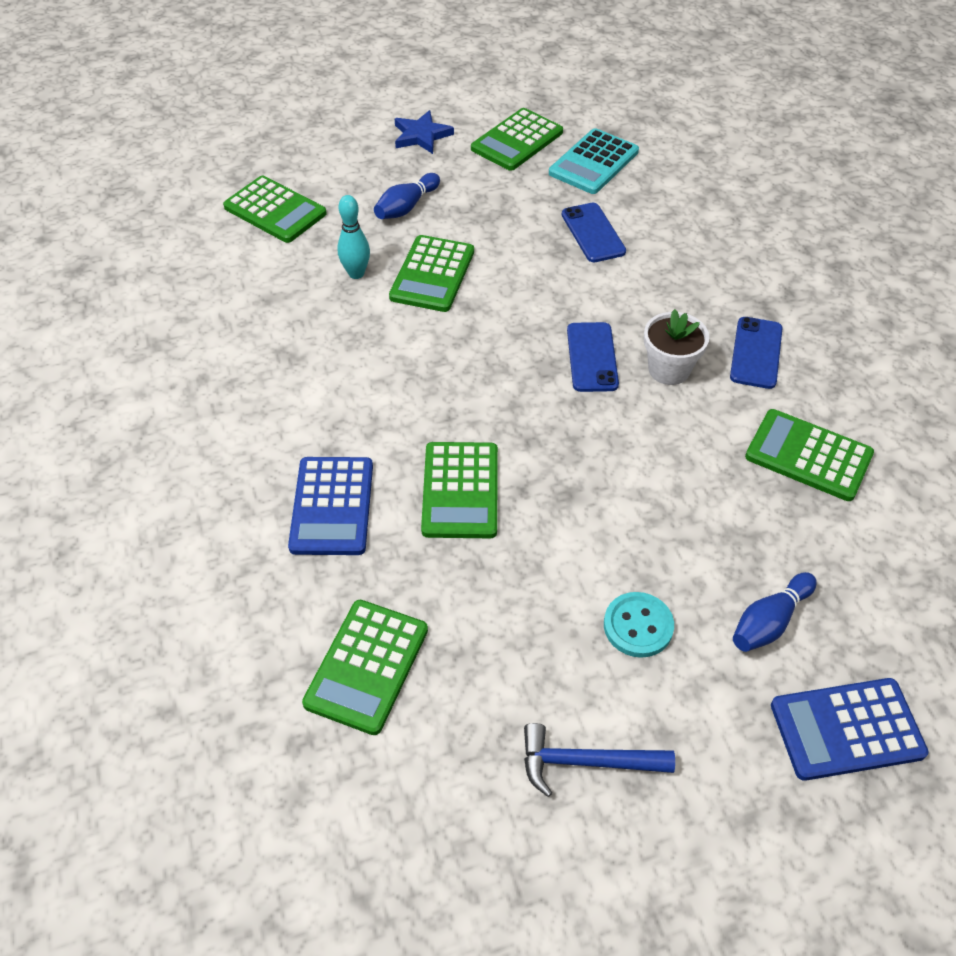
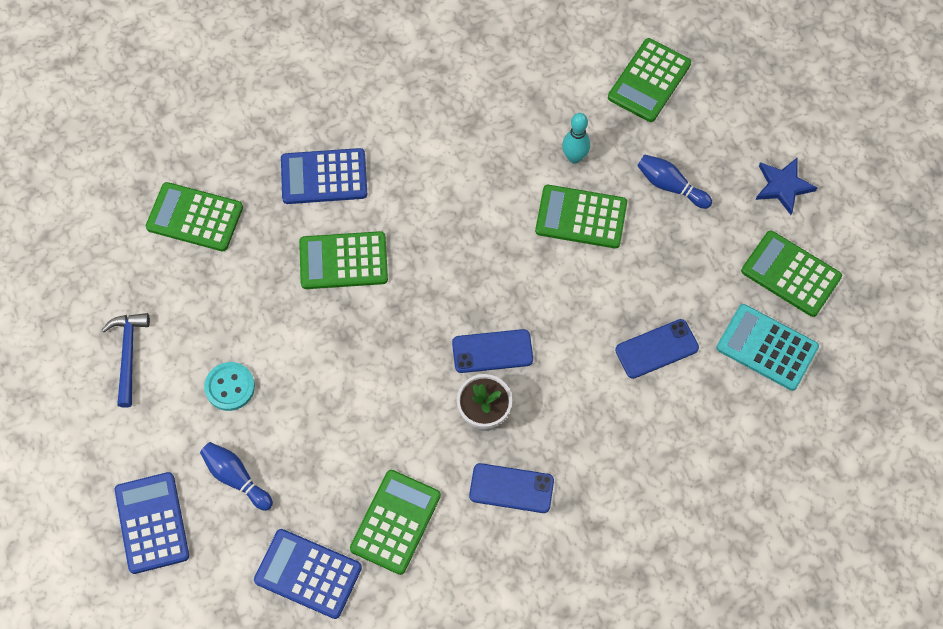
camera: 85 degrees right, 15 degrees up
(887, 545) = (308, 574): none -> blue calculator

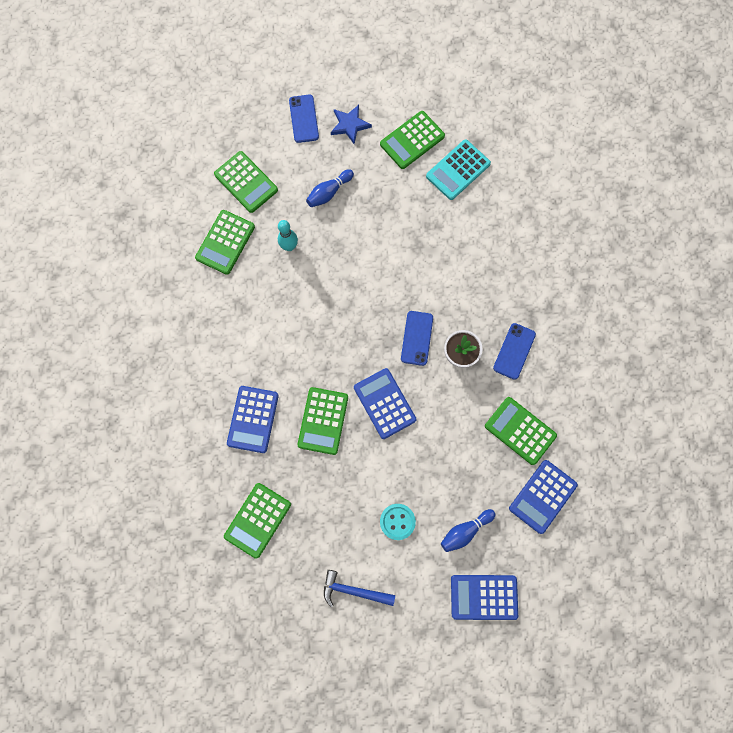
camera: 75 degrees left, 10 degrees up
(387, 332) = (384, 403): none -> blue calculator
(581, 217) = (335, 255): green calculator -> green calculator (225, 242)
(656, 349) = (442, 235): blue phone -> blue phone (304, 119)

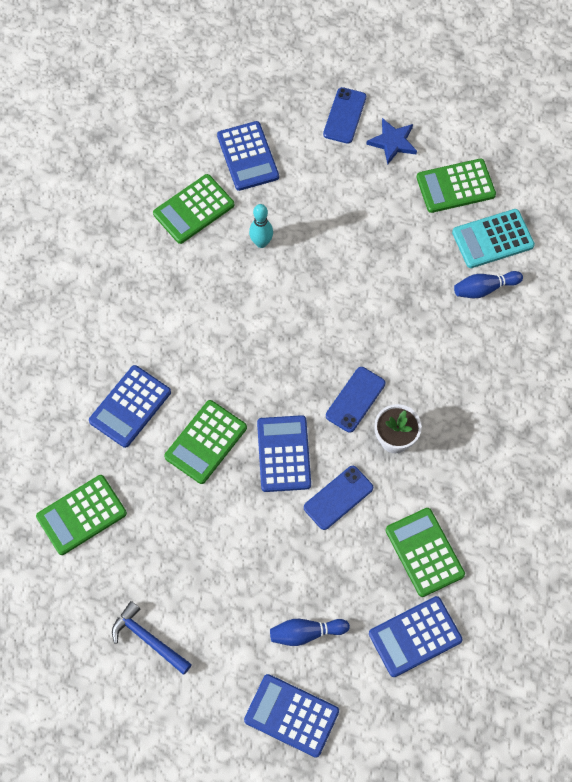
camera: 25 degrees right, 10 degrees down
(246, 182) = (248, 156): green calculator -> blue calculator
(329, 192) = (334, 204): blue bowling pin -> blue bowling pin (484, 289)
(397, 521) = (234, 587): turquoise button -> none
(514, 351) = (461, 462): blue phone -> blue phone (338, 498)

